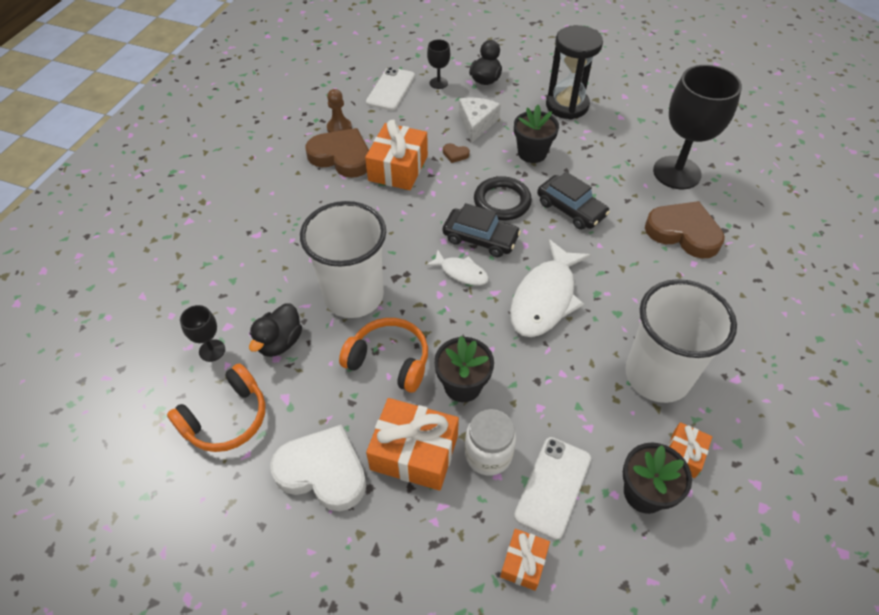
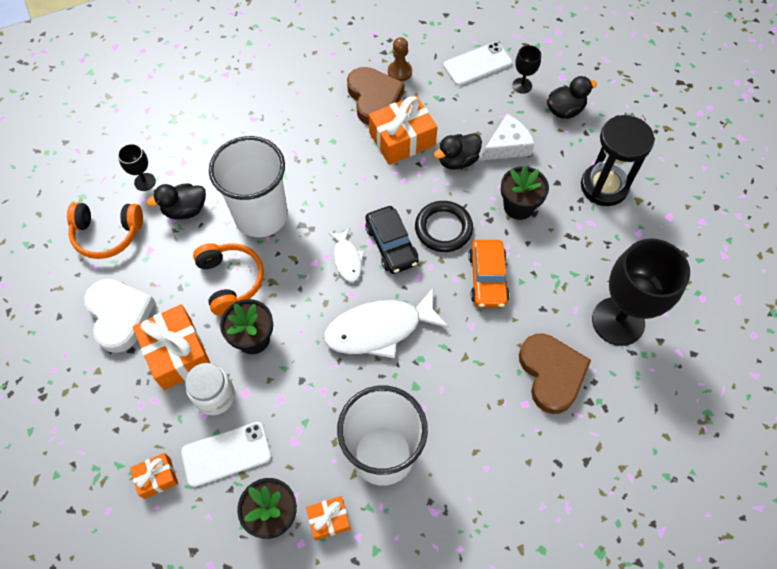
camera: 45 degrees right, 10 degrees up
(455, 154) = (457, 160): brown heart -> black duck
(571, 209) = (487, 278): black car -> orange car

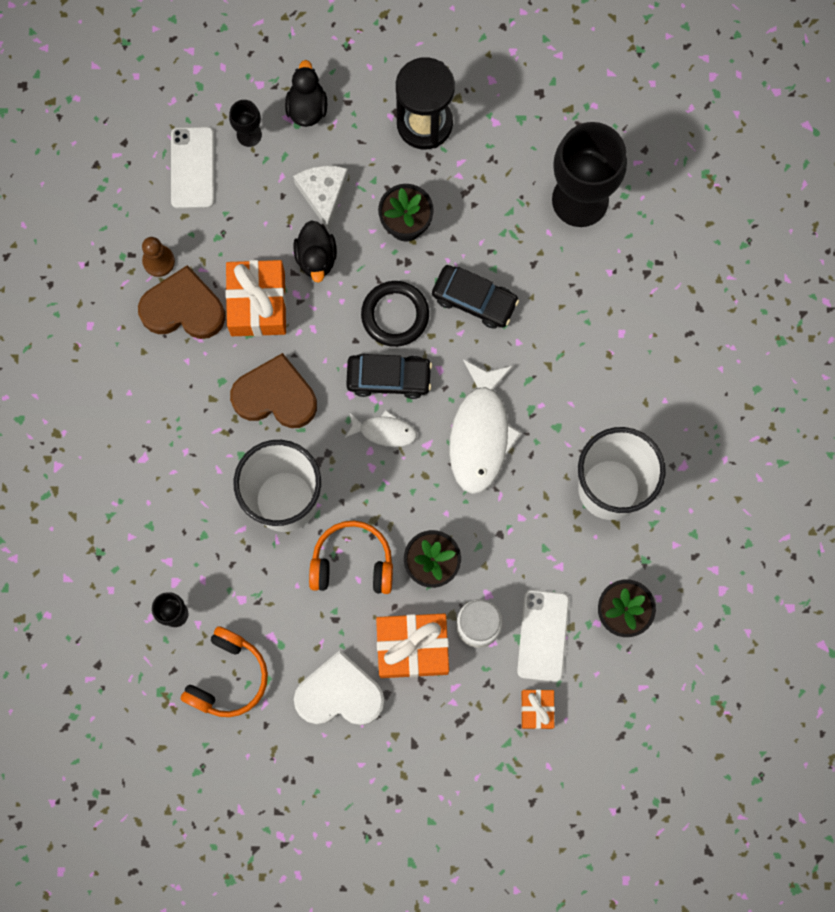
camera: 65 degrees left, 15 degrees up
(185, 210) = (237, 581): black duck -> none
(329, 519) = (648, 564): orange gift -> none
(487, 278) = (474, 300): orange car -> black car
(551, 374) = (603, 292): brown heart -> brown heart (275, 396)

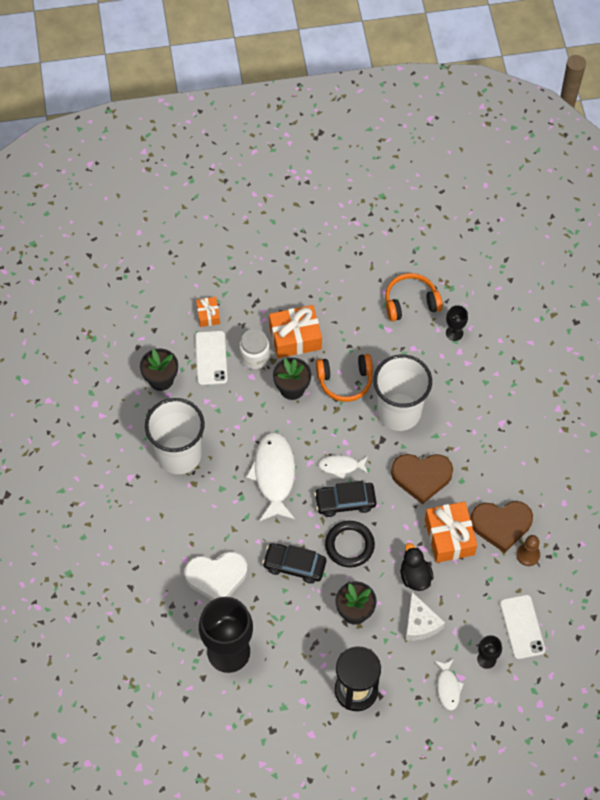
camera: 170 degrees right, 15 degrees down
(227, 677) = (411, 302): orange headphones -> orange headphones turned 60 degrees clockwise
(307, 107) = (448, 687): black duck -> white fish
(339, 694) = (337, 304): white heart -> white heart (216, 577)

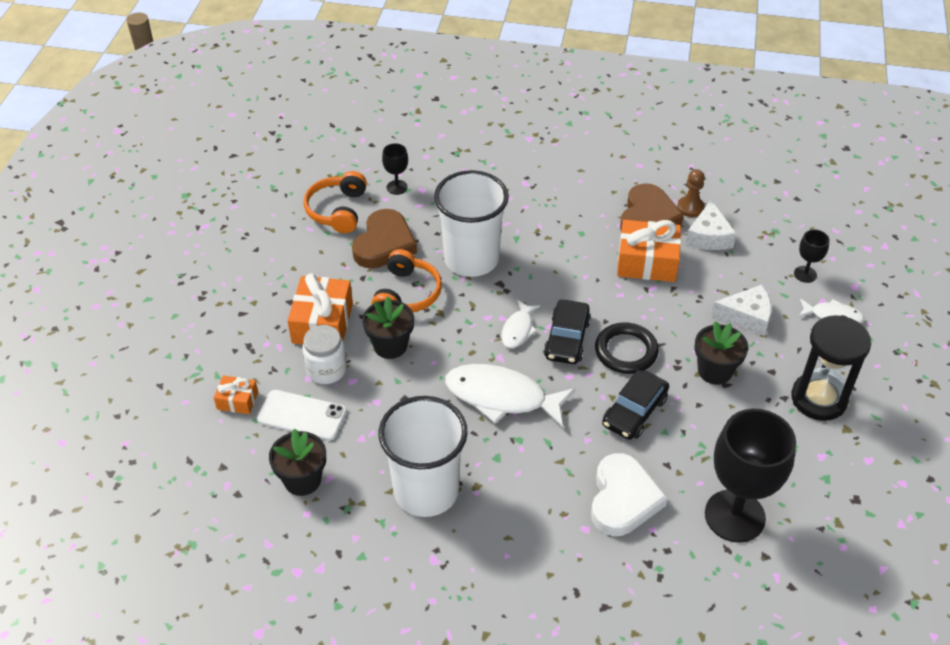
camera: 70 degrees left, 15 degrees down
(415, 576) = (686, 304): black duck -> none
(421, 477) = (563, 264): brown heart -> brown heart (384, 244)
(499, 576) = (708, 236): none -> white cheese
(522, 627) = (773, 236): white phone -> none

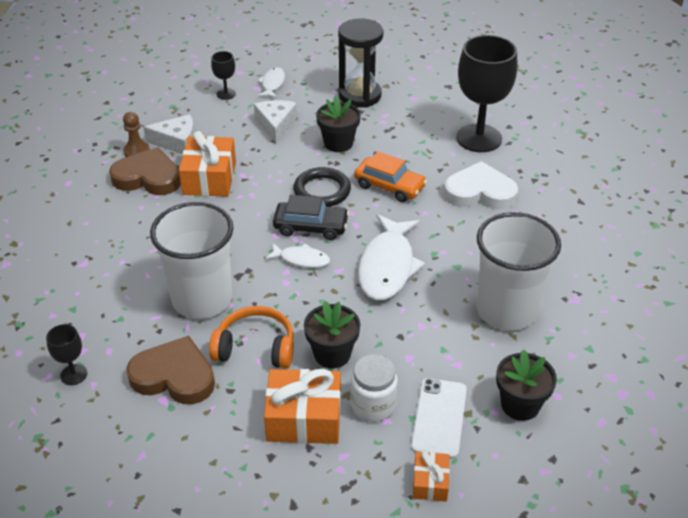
camera: 95 degrees left, 5 degrees down
(338, 210) = (110, 429): orange headphones -> none
(634, 412) = (389, 186): black car -> orange car

